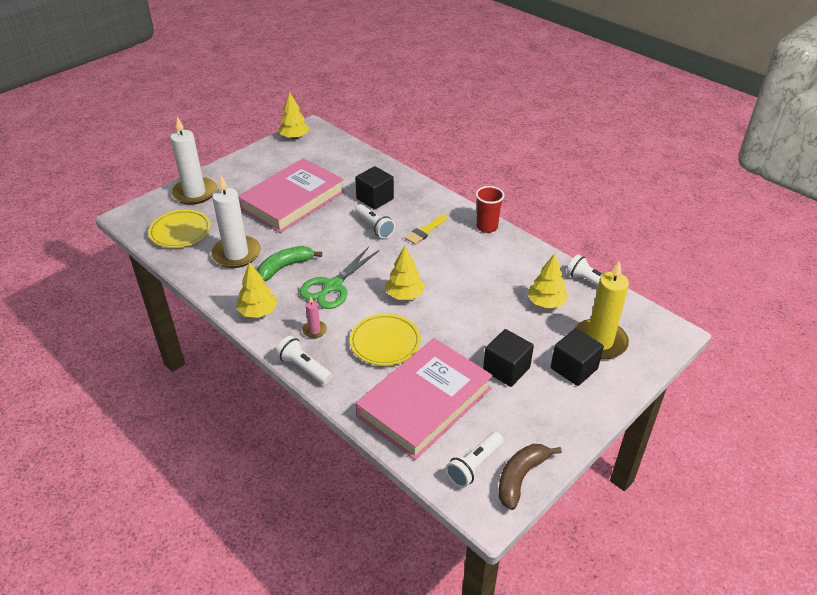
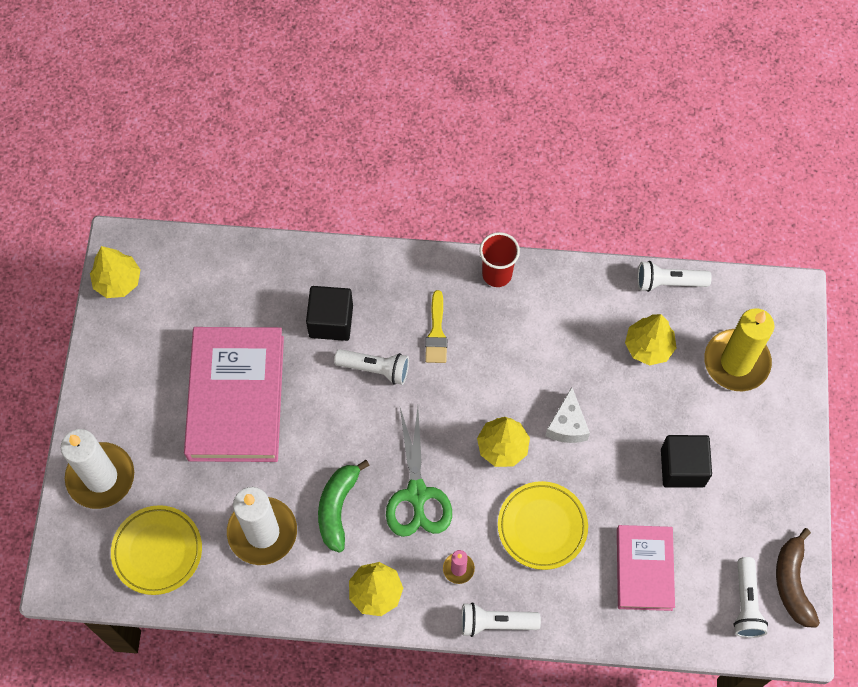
camera: 40 degrees left, 25 degrees up
(424, 402) = (644, 569): pink book -> pink book, size x0.58
(454, 308) = (567, 425): none -> white cheese
(574, 368) = (740, 417): black cube -> none

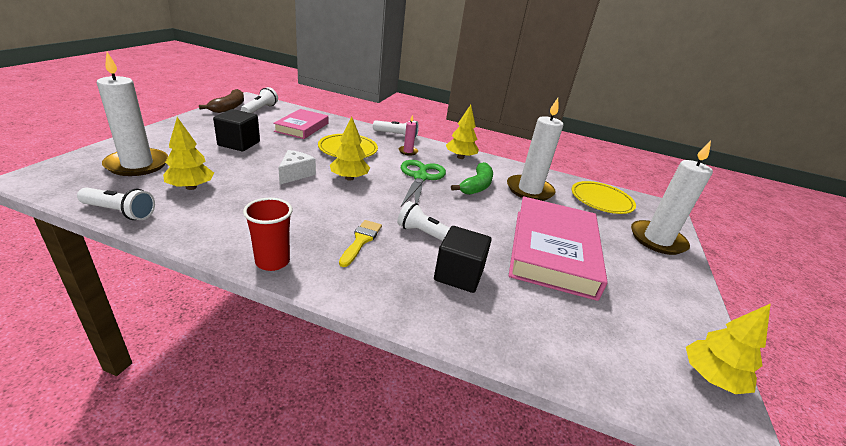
camera: 170 degrees left, 35 degrees down
(736, 362) = (137, 164): yellow candle -> white candle

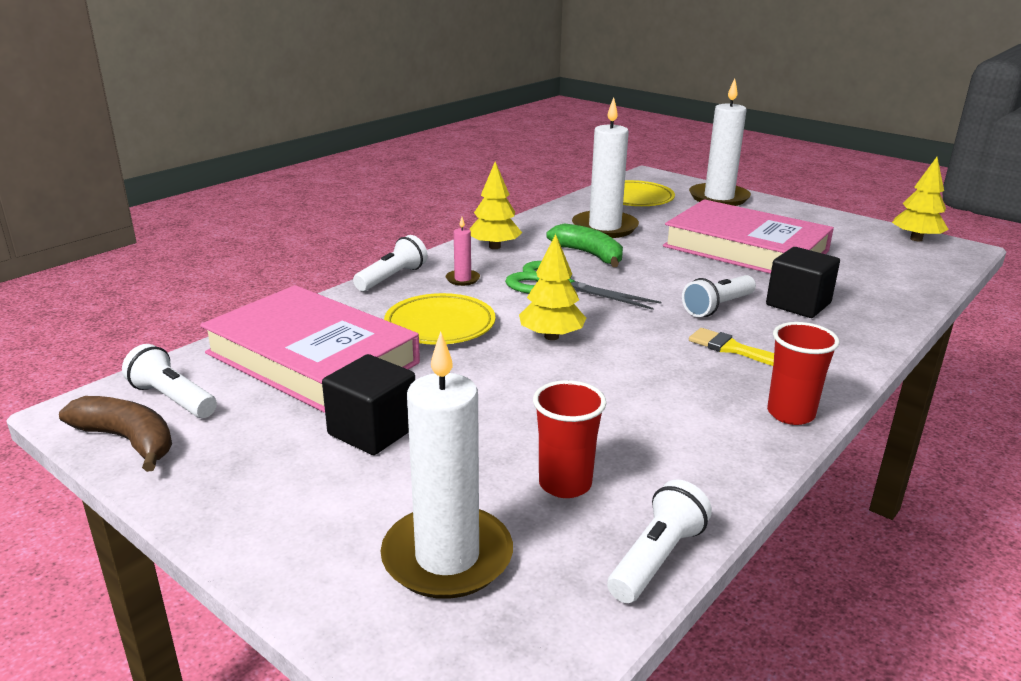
camera: 65 degrees left, 5 degrees down
(191, 187) = (565, 484): yellow tree -> red cup
(295, 174) = (529, 380): white cheese -> none
(302, 127) = (312, 358): pink book -> pink book, size x1.71

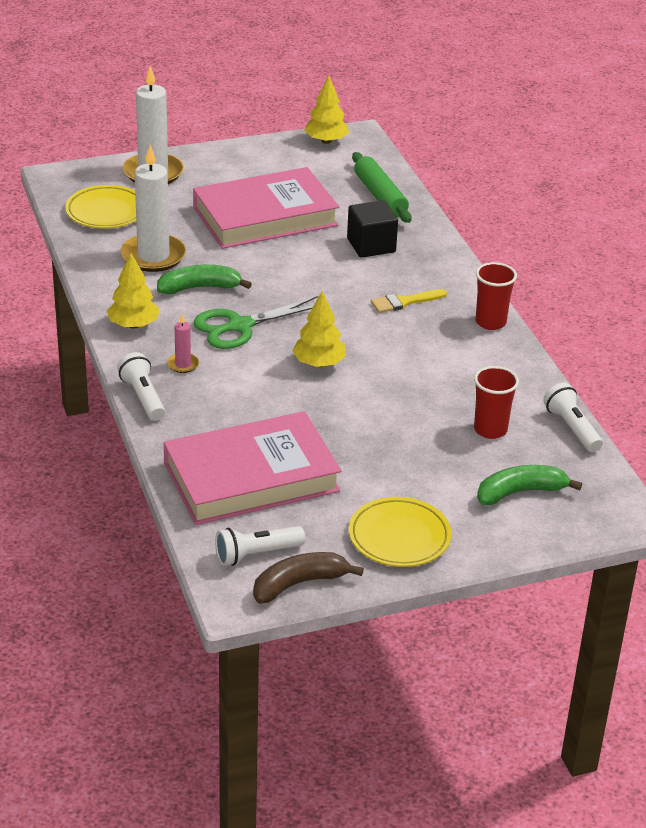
camera: 60 degrees left, 10 degrees up
(372, 431) = (376, 479): black cube -> none
(440, 325) = (254, 404): yellow plate -> yellow plate (399, 537)
(447, 557) = (520, 492): white candle -> green banana
(717, 307) = (343, 278): white flashlight -> none
(889, 285) = (380, 196): none -> green rolling pin

